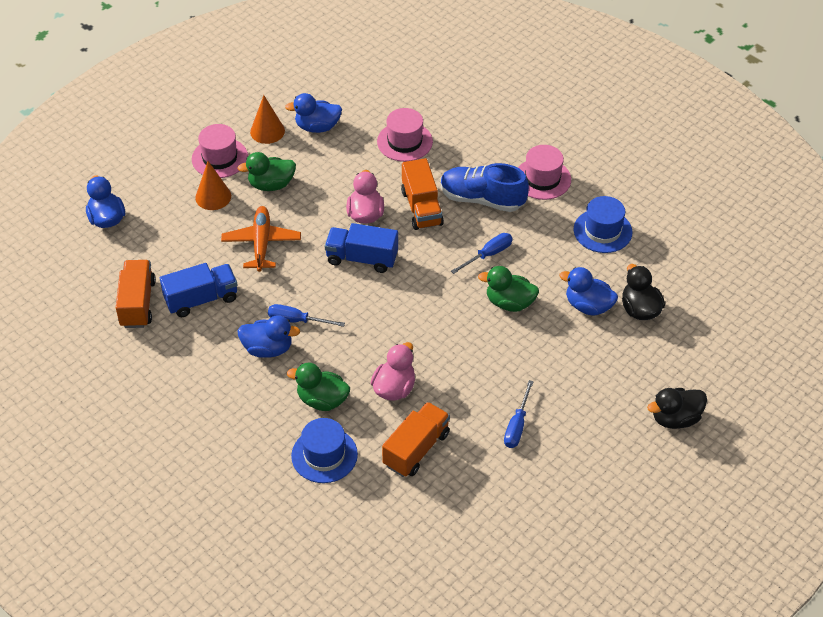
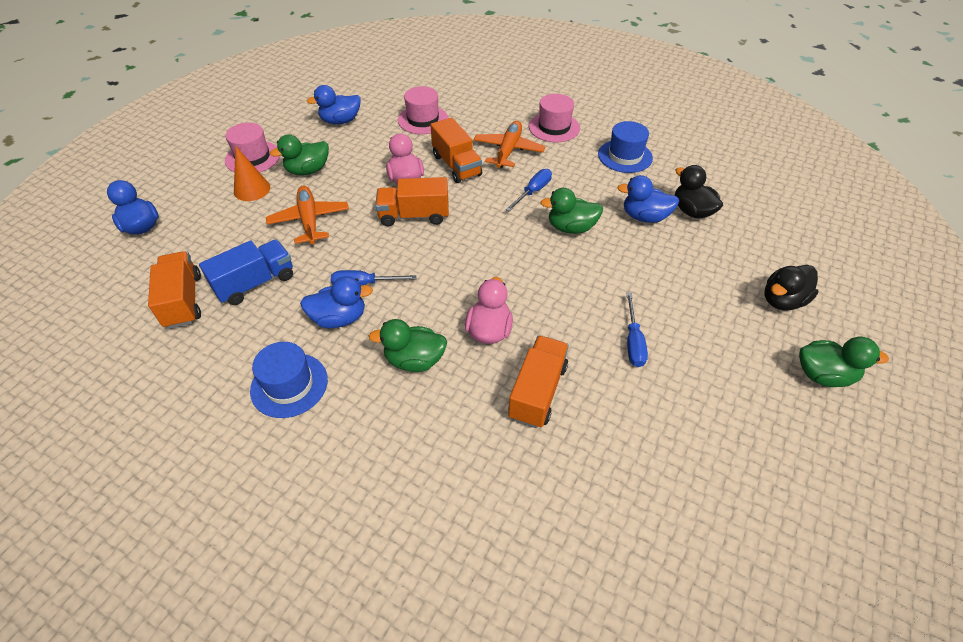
camera: 15 degrees left, 0 degrees up
(267, 131) = (295, 131): orange cone -> none
(324, 455) = (435, 423): blue hat -> blue hat (289, 385)
(362, 258) = (414, 215): blue truck -> orange truck
(482, 199) = (508, 150): blue shoe -> orange plane
(670, 491) = (823, 375): none -> green duck

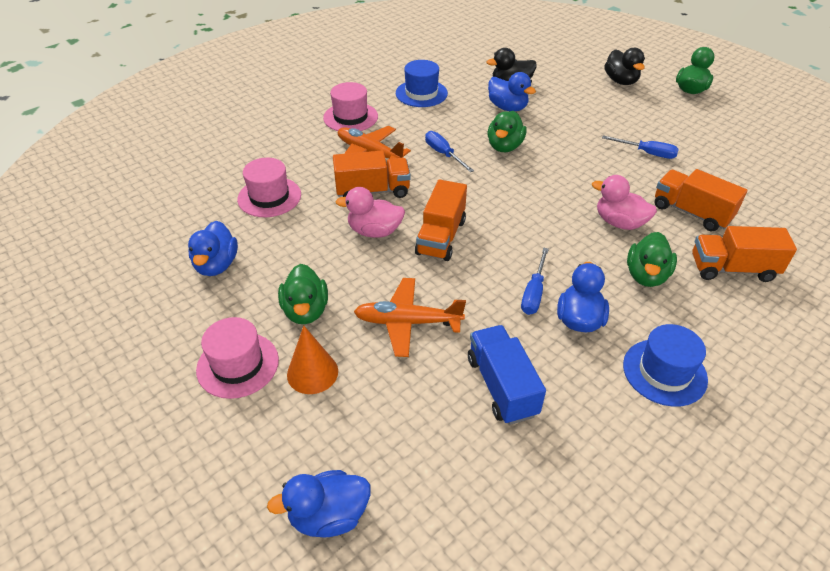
camera: 70 degrees left, 5 degrees down
(183, 301) = (510, 465): orange truck -> orange truck (732, 269)
(644, 217) = (507, 107): blue duck -> blue duck turned 75 degrees counterclockwise

